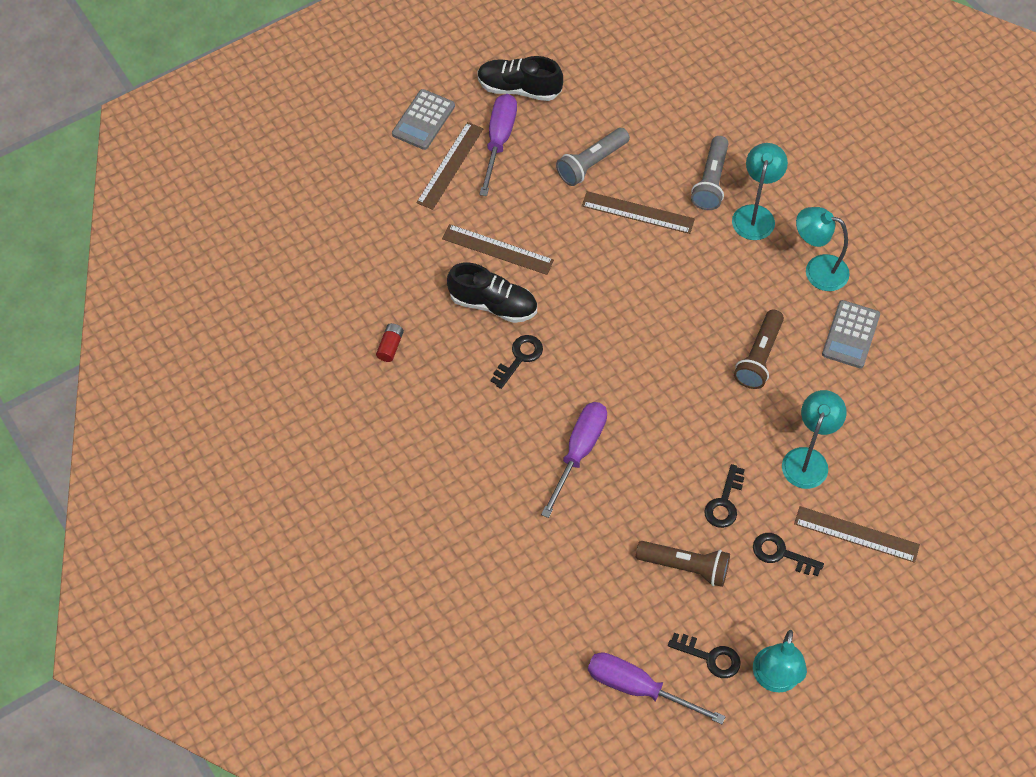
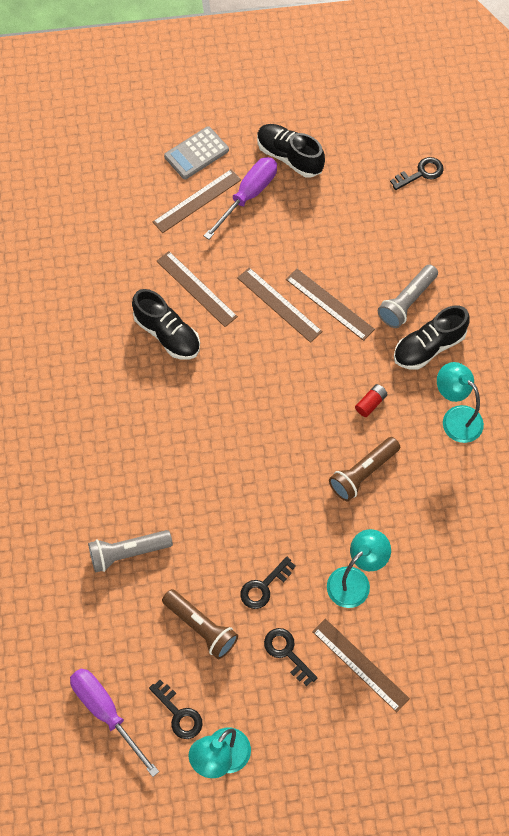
camera: 25 degrees right, 5 degrees up
(390, 346) = (66, 335): red battery -> red battery (370, 403)
(519, 358) = (163, 389): black key -> black key (421, 173)
(579, 452) = (168, 490): purple screwdriver -> none
(588, 232) = (279, 304): none -> brown ruler
(591, 163) = (314, 246): grey flashlight -> grey flashlight (128, 553)
(755, 214) = (429, 347): turquoise lamp -> black shoe
(850, 334) = (453, 487): grey calculator -> none

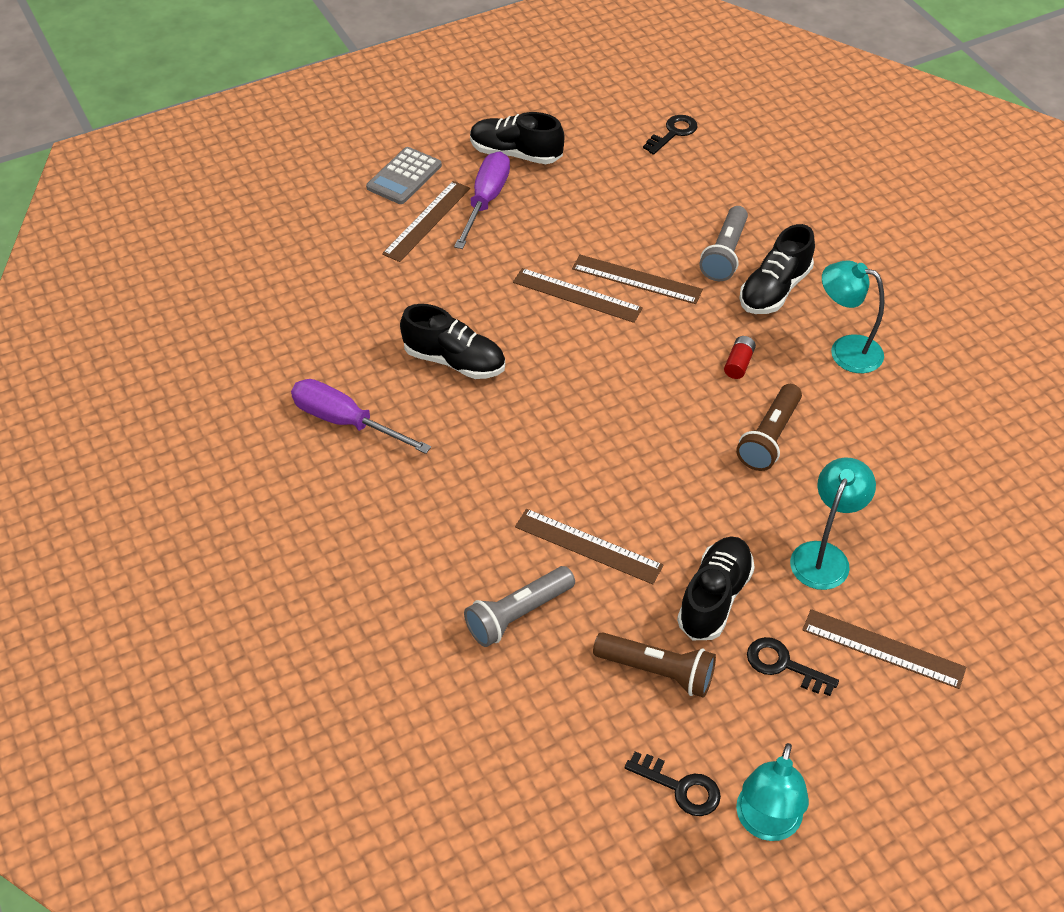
camera: 20 degrees left, 15 degrees down
(106, 712) = (580, 820): purple screwdriver -> purple screwdriver (345, 422)
(196, 288) = (468, 306): brown ruler -> brown ruler (588, 546)
(264, 586) = (714, 598): black key -> black shoe

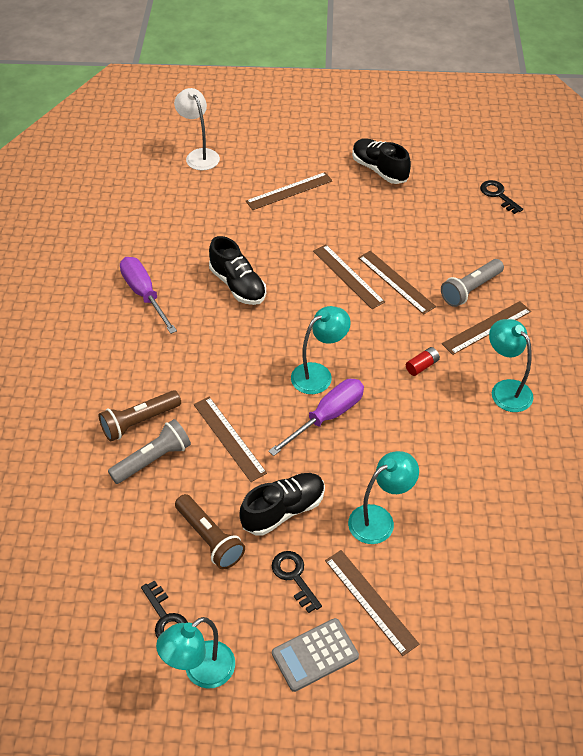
camera: 30 degrees right, 0 degrees up
(276, 219) = (199, 155): none -> white lamp
(404, 176) = (296, 158): grey calculator -> grey calculator (315, 655)
(486, 201) = (336, 193): purple screwdriver -> purple screwdriver (327, 417)
(518, 614) = (153, 459): grey flashlight -> grey flashlight turned 150 degrees clockwise
(632, 424) = (318, 374): none -> turquoise lamp
(673, 133) = (498, 195): black key -> black key turned 105 degrees counterclockwise
(769, 437) = (404, 424): brown flashlight -> brown flashlight (139, 422)
(774, 290) = (486, 327): black shoe -> brown ruler

